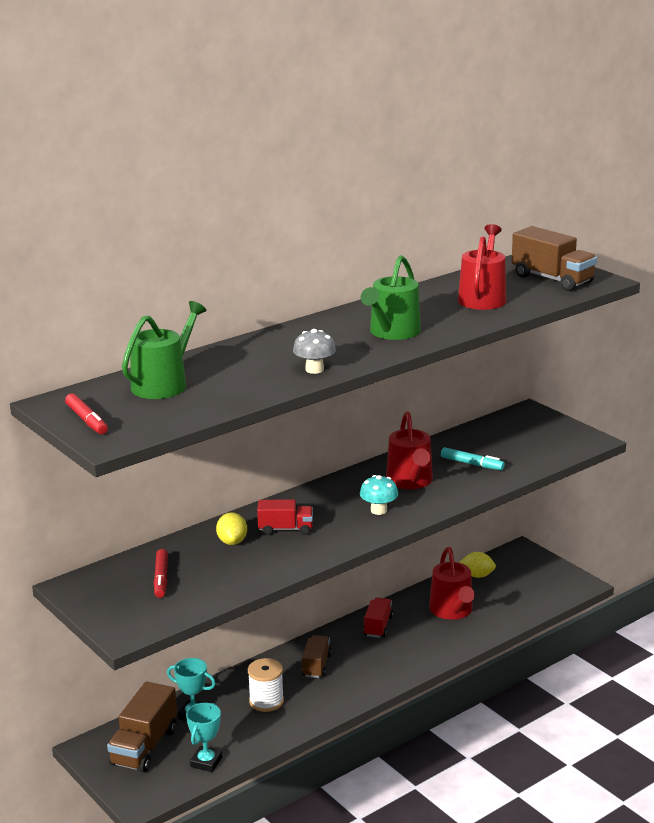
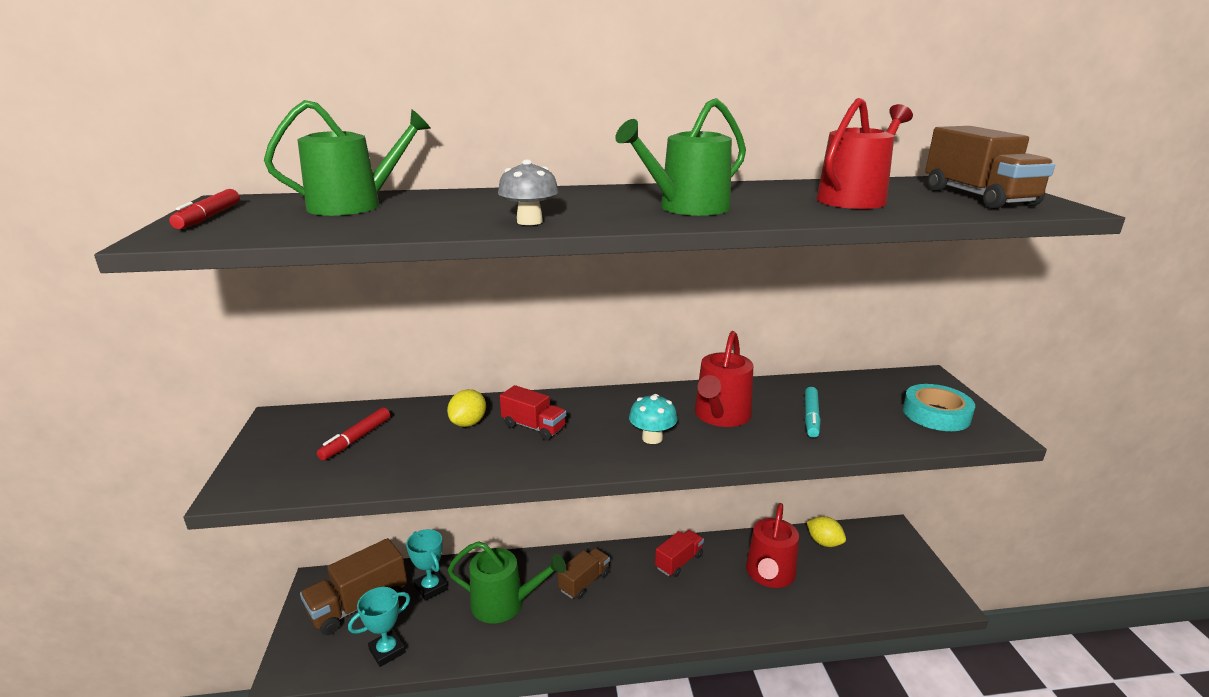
camera: 30 degrees right, 0 degrees up
(266, 701) = (504, 603): white spool -> green watering can
(472, 464) = (811, 417): turquoise marker -> turquoise marker turned 45 degrees clockwise
(550, 438) = (936, 414): none -> turquoise tape

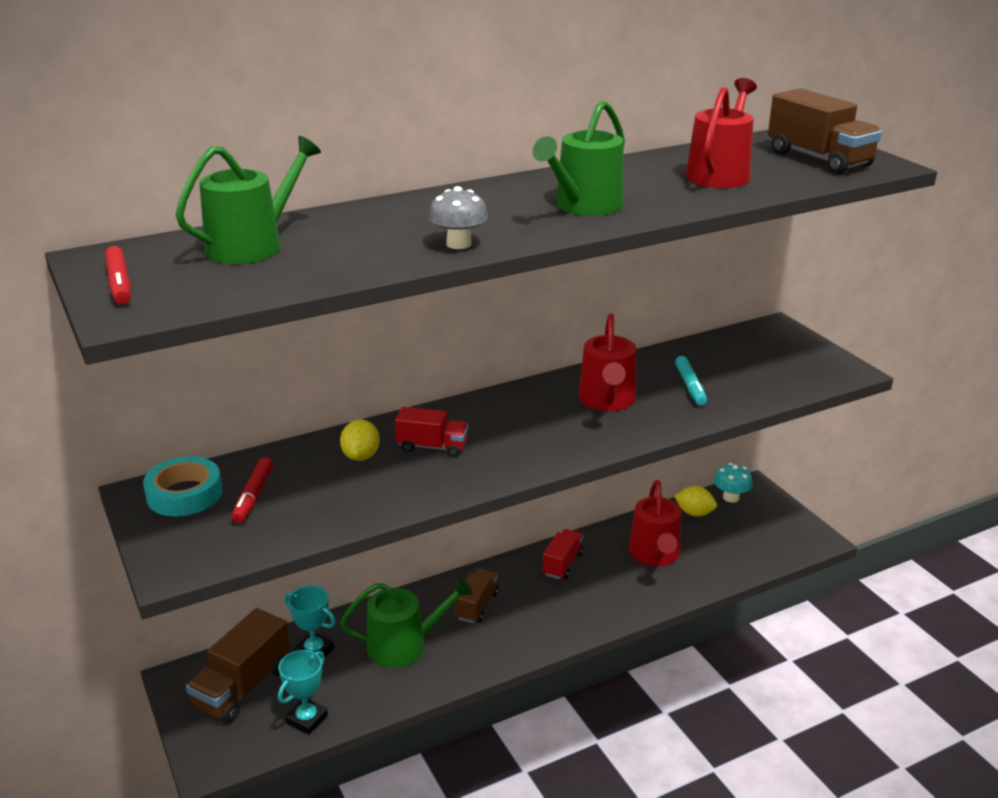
camera: 20 degrees left, 5 degrees up
(652, 438) = (556, 435): turquoise mushroom -> turquoise mushroom (731, 497)
(936, 414) = (796, 363): turquoise tape -> turquoise tape (184, 494)

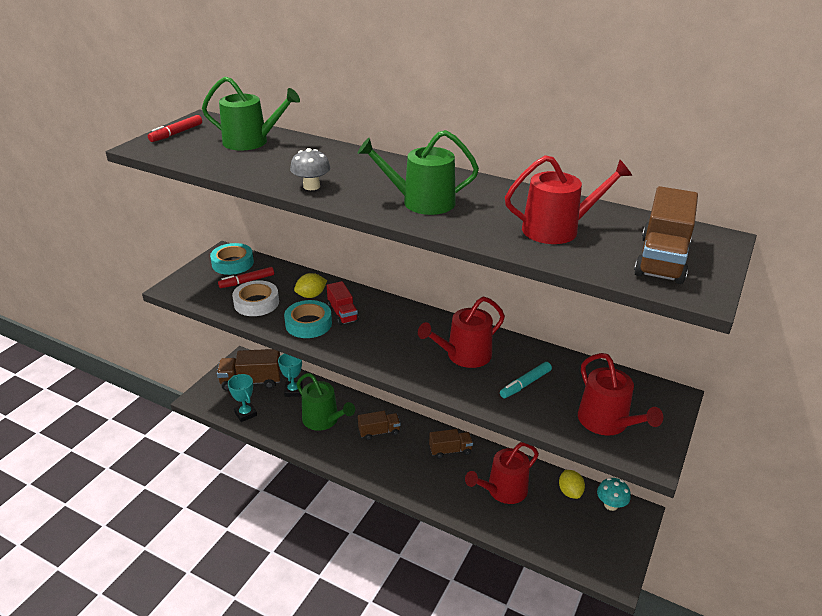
camera: 55 degrees right, 5 degrees up
(307, 719) = (245, 414): turquoise trophy -> turquoise trophy turned 60 degrees clockwise
(320, 504) = (256, 303): none -> white tape
(423, 478) = (308, 324): none -> turquoise tape
(562, 564) = (450, 450): red truck -> brown truck
(784, 370) = (607, 422): none -> red watering can

